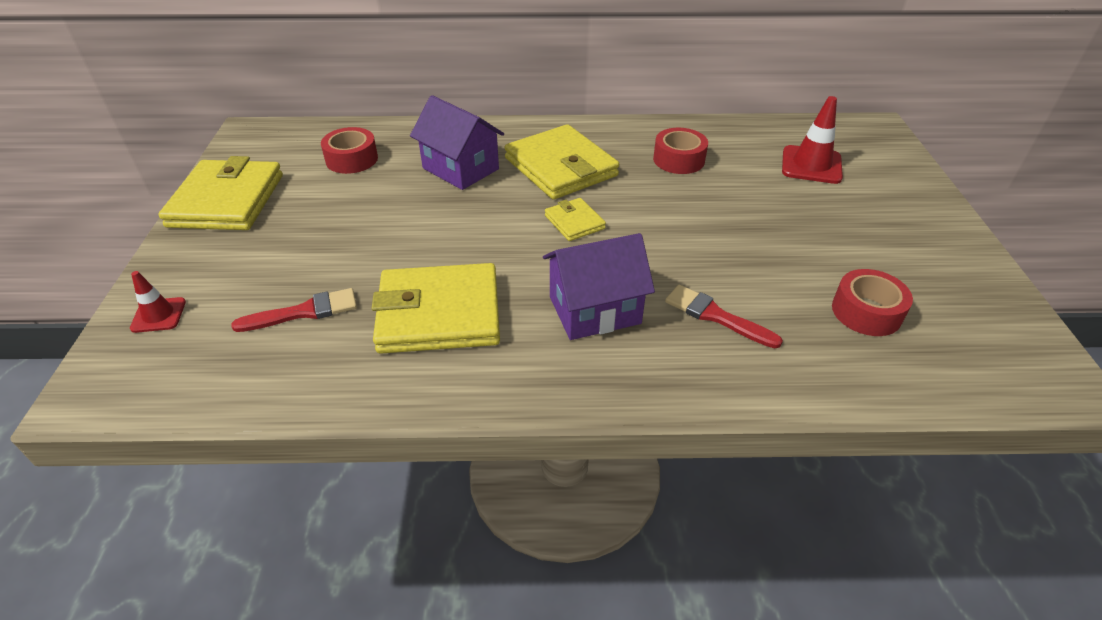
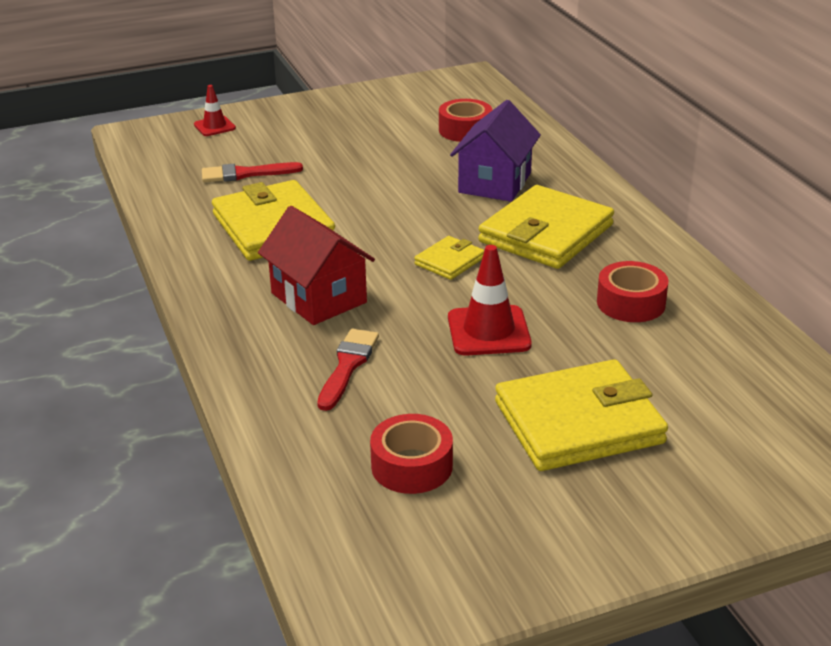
camera: 70 degrees right, 10 degrees down
(227, 200) = (361, 102): yellow wallet -> yellow wallet (578, 422)
(304, 312) = (245, 174): red brush -> red brush turned 120 degrees clockwise
(594, 310) = (319, 298): purple house -> red house
(811, 165) = (713, 405): red traffic cone -> red traffic cone (488, 331)

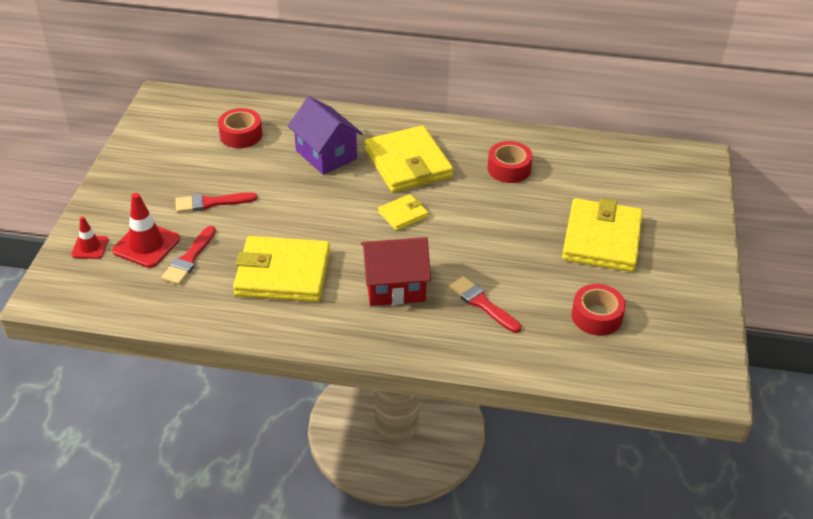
camera: 60 degrees left, 10 degrees up
(340, 154) = (211, 203): none -> red brush
(449, 261) = (403, 214): yellow wallet -> yellow wallet turned 75 degrees clockwise
(488, 331) = (492, 233): red traffic cone -> red traffic cone (146, 245)

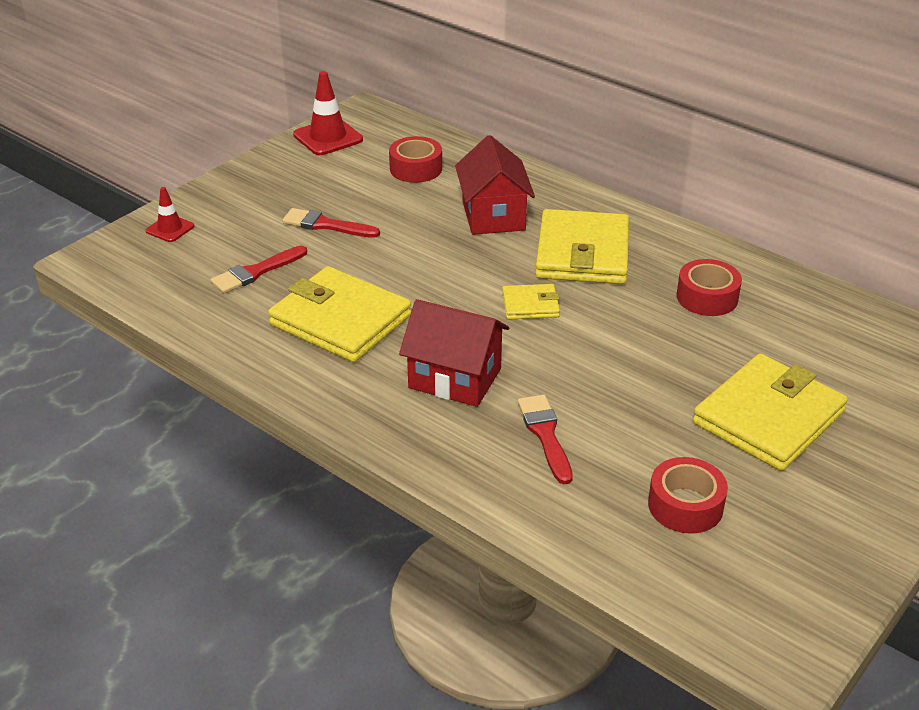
camera: 30 degrees right, 5 degrees down
(146, 245) = (225, 244): red traffic cone -> red traffic cone (328, 137)
(326, 155) = (493, 215): purple house -> red house

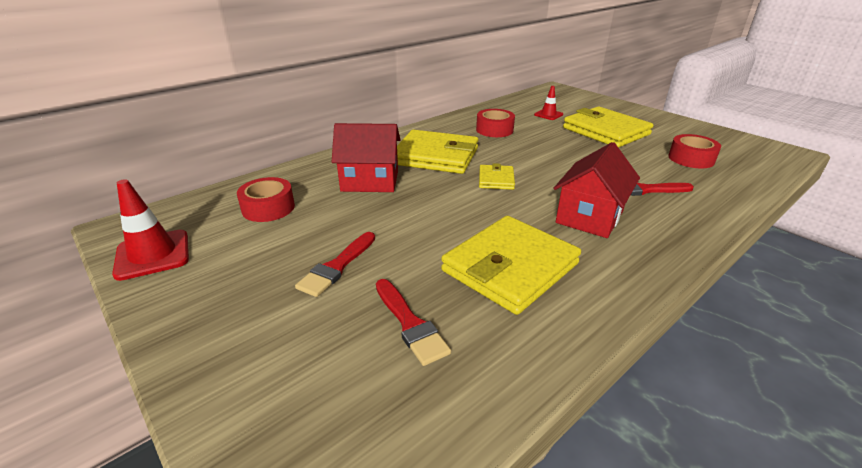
camera: 80 degrees left, 5 degrees down
(170, 228) = (264, 415): red traffic cone -> red traffic cone (548, 114)

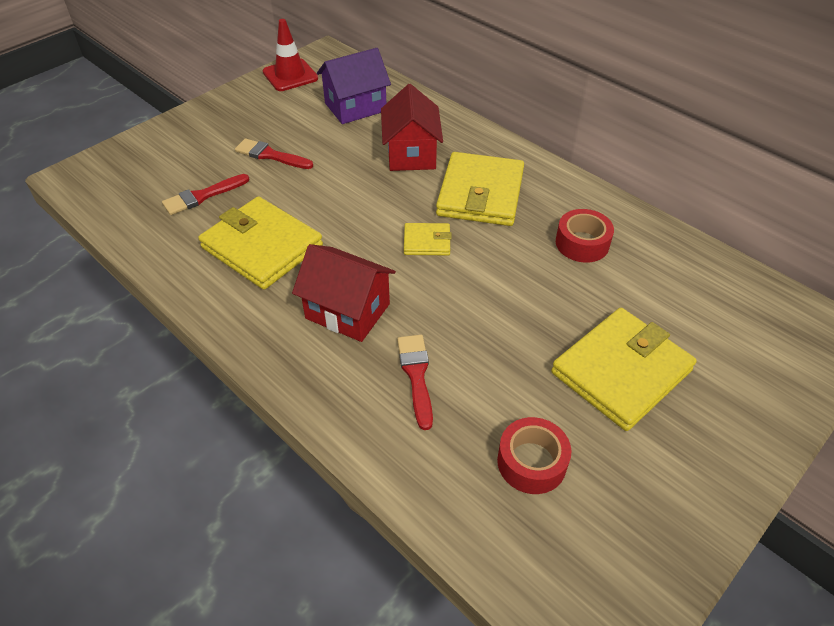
camera: 85 degrees right, 15 degrees up
(268, 208) = (355, 107): red tape -> purple house
(548, 114) = (673, 307): red traffic cone -> none

